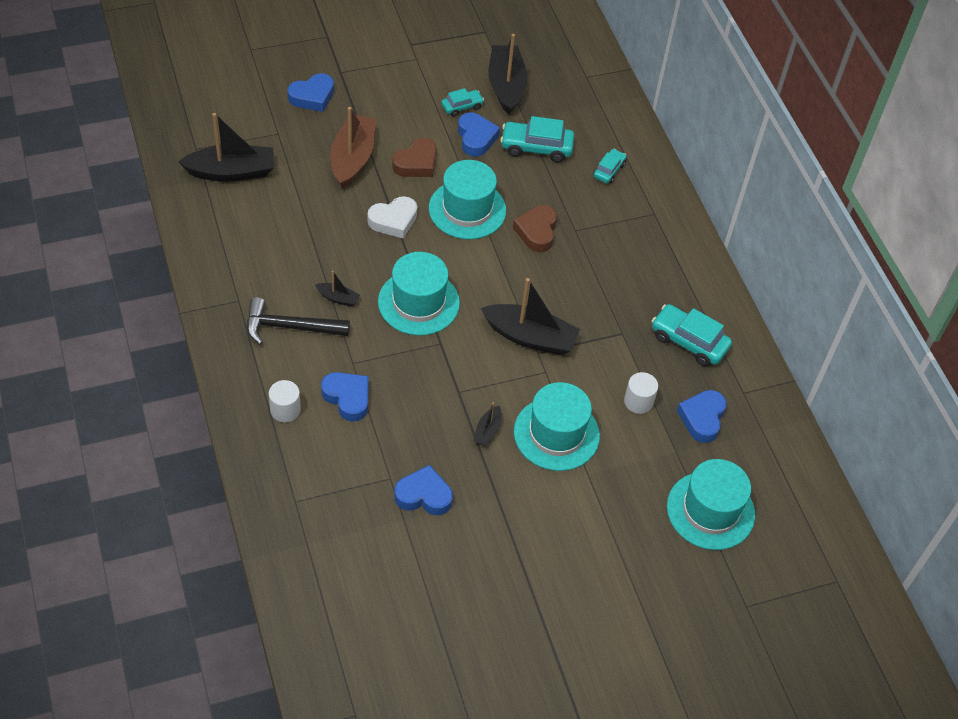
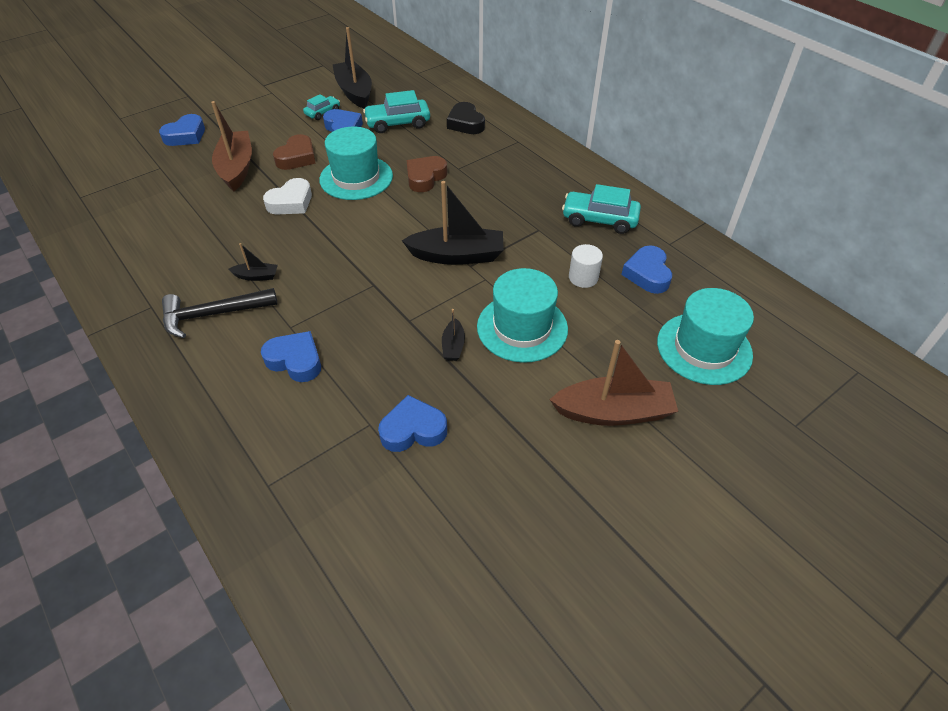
camera: 15 degrees left, 5 degrees down
(231, 172) = (120, 205): black boat -> none
(285, 410) = (229, 393): white cylinder -> none
(418, 302) = (339, 258): turquoise hat -> none
(536, 232) = (425, 177): brown heart -> brown heart turned 45 degrees clockwise
(597, 539) = (613, 412): none -> brown boat
(609, 170) = (465, 123): turquoise car -> black heart

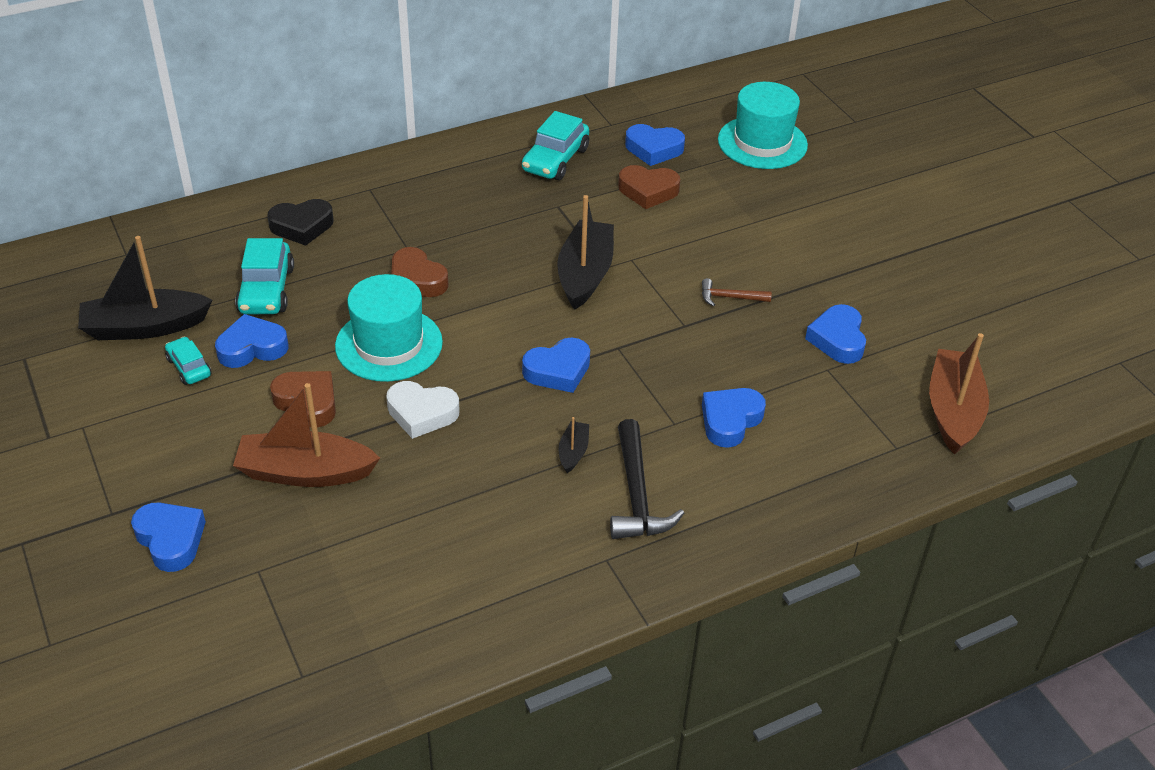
camera: 80 degrees left, 5 degrees down
(291, 202) = (422, 413): white heart -> white heart turned 135 degrees clockwise
(342, 257) = (558, 371): none -> blue heart
(453, 346) = (730, 297): black boat -> brown hammer
(522, 328) = (713, 246): turquoise hat -> none
(583, 277) = (648, 191): white cylinder -> brown heart
(613, 412) = (830, 211): brown boat -> brown boat (953, 411)

